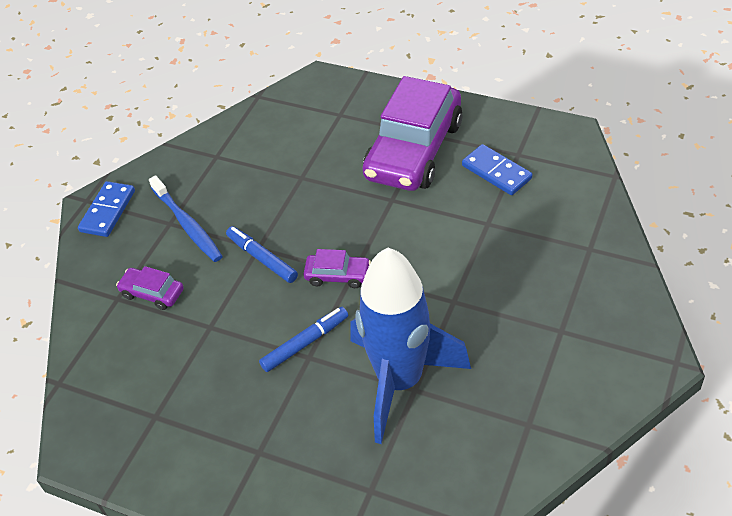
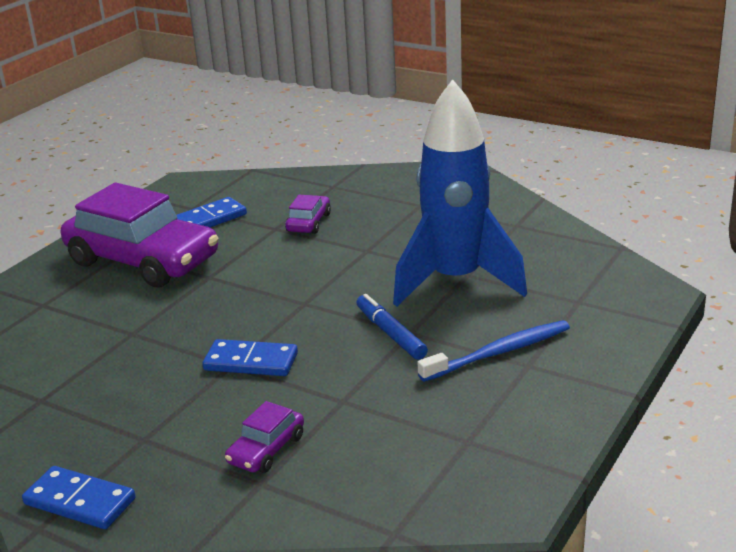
camera: 85 degrees left, 20 degrees down
(188, 225) = (158, 422): blue toothbrush -> blue toothbrush (499, 352)
(262, 258) = (251, 362): blue marker -> blue domino
(338, 275) = (303, 311): purple car -> purple car (308, 223)

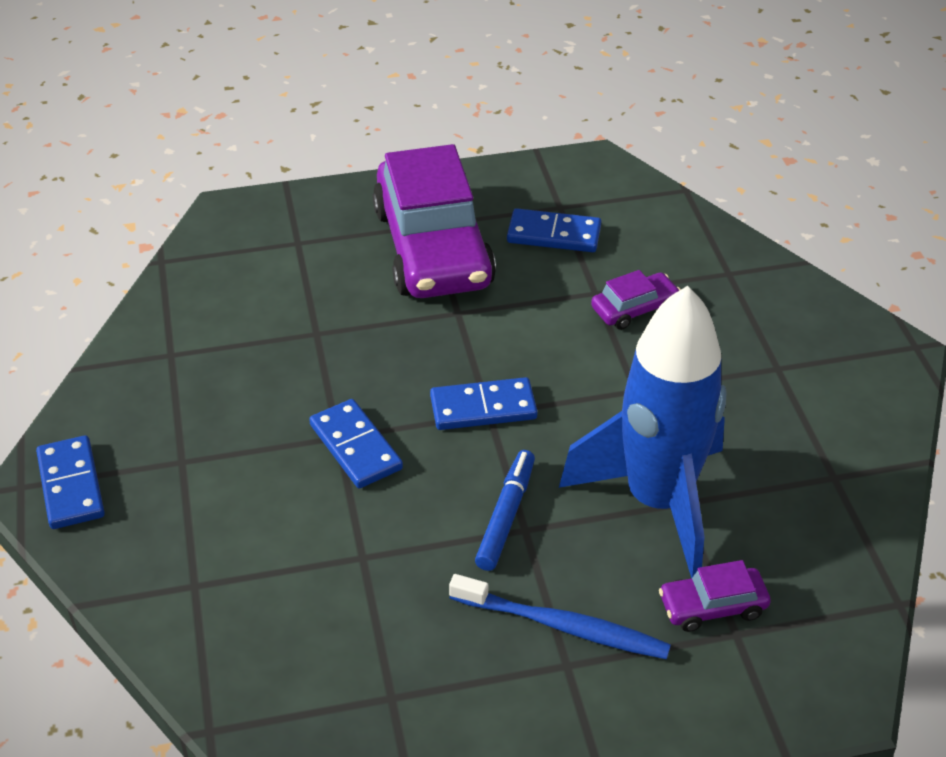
camera: 45 degrees right, 15 degrees up
(266, 449) = (241, 555): purple car -> purple car (712, 606)
(297, 303) = (483, 408): none -> blue domino

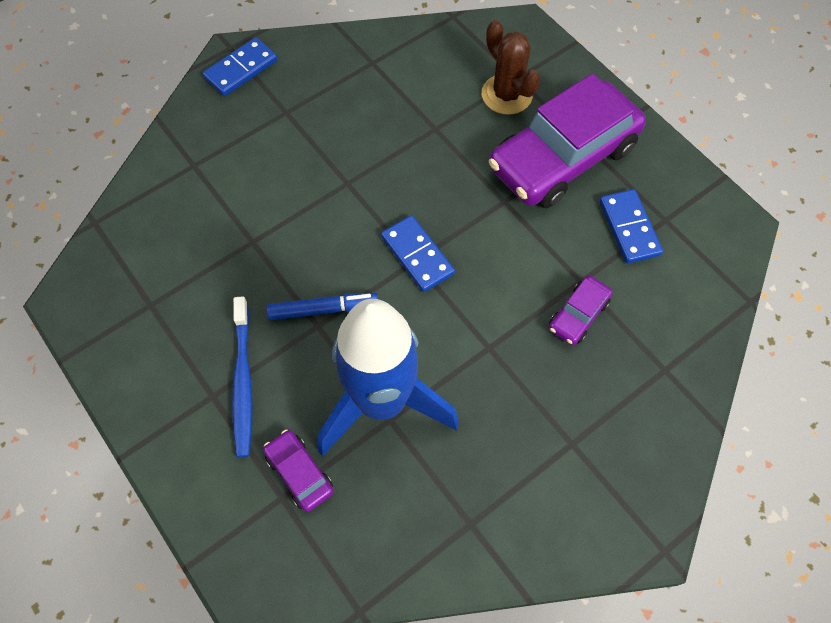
camera: 65 degrees right, 20 degrees up
(315, 259) = (506, 94): none -> brown cactus
(356, 447) = (343, 197): blue domino -> none
(634, 309) = (578, 315): purple car -> purple car turned 90 degrees clockwise

